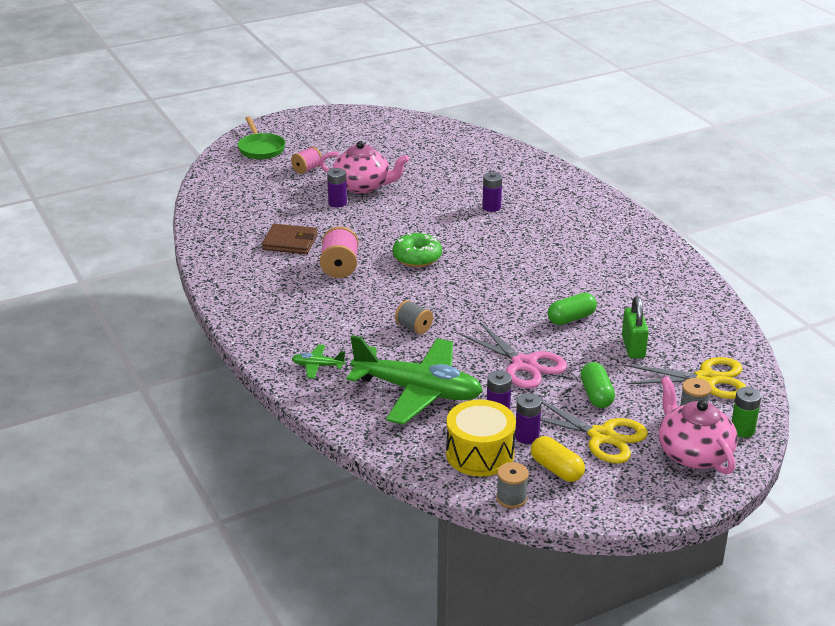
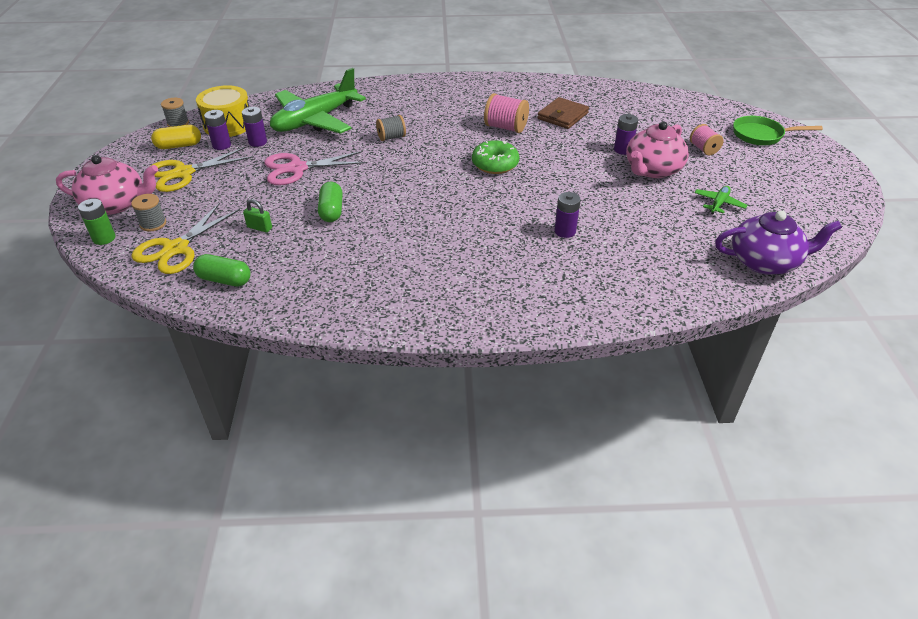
camera: 115 degrees right, 10 degrees up
(317, 366) = (381, 94): green plane -> green plane (718, 204)
(457, 136) = (765, 262): none -> purple teapot
(596, 395) = (226, 187): green capsule -> green capsule (224, 280)
(633, 347) = (259, 228): green padlock -> green padlock, size x0.61

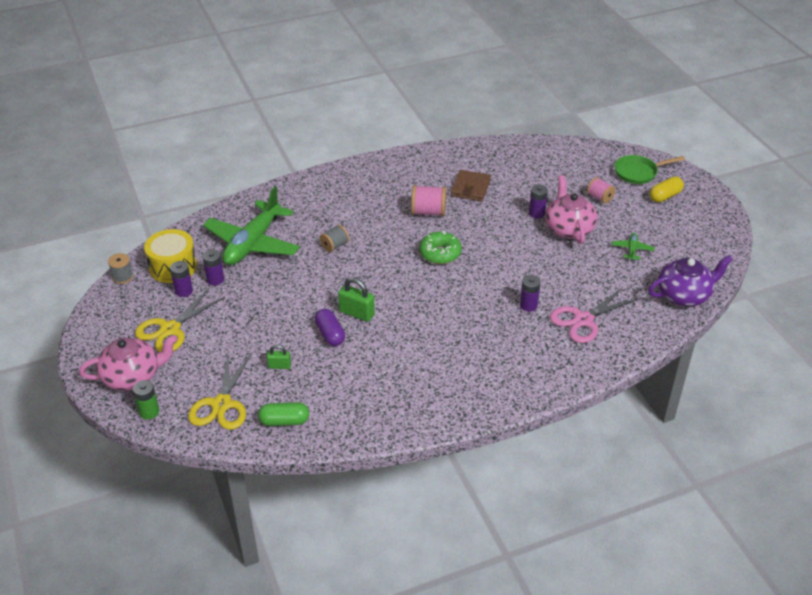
camera: 20 degrees left, 0 degrees up
(153, 224) = (182, 387): grey spool -> none
(179, 146) = (143, 301): yellow capsule -> yellow capsule (665, 196)
(297, 168) = (271, 299): pink scissors -> pink scissors (583, 320)
(331, 211) = (330, 334): green capsule -> purple capsule
(372, 198) = (357, 313): none -> green padlock
(652, 170) = (569, 228): pink teapot -> pink teapot turned 150 degrees clockwise

